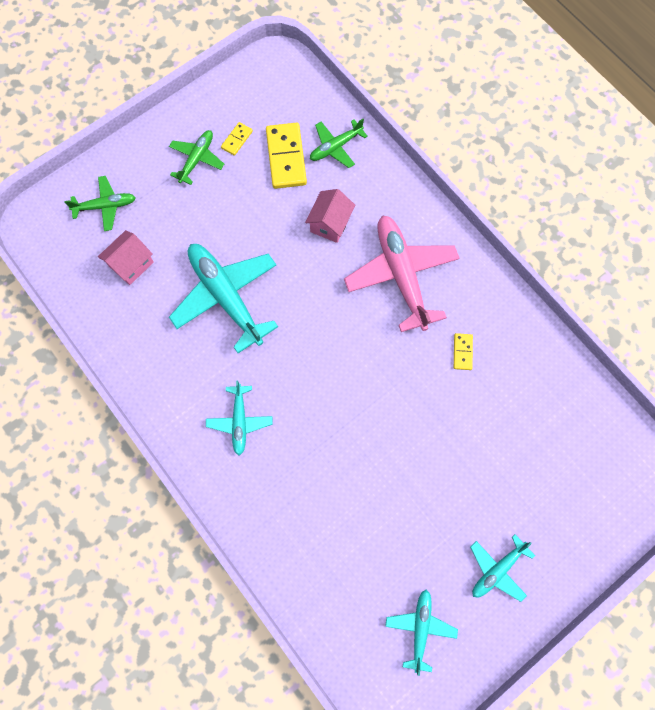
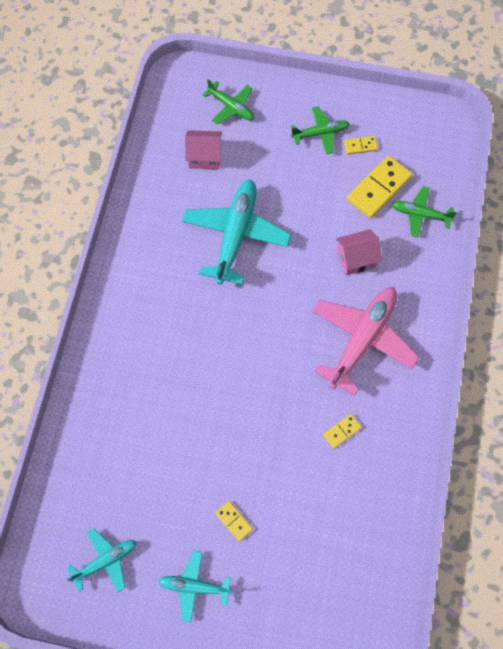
camera: 50 degrees right, 5 degrees down
(240, 421) = (153, 317): turquoise plane -> none
(468, 494) = (234, 521): none -> yellow domino

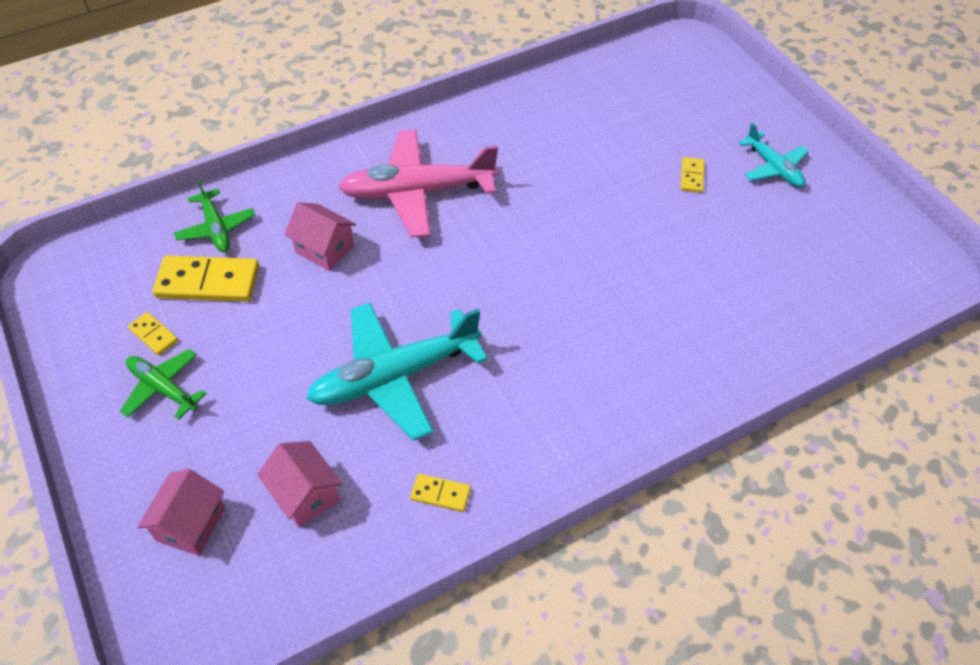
camera: 130 degrees left, 15 degrees down
(105, 561) = (838, 239): turquoise plane -> none
(231, 107) = (191, 524): green plane -> pink house
(342, 431) = (527, 154): yellow domino -> yellow domino (440, 494)

